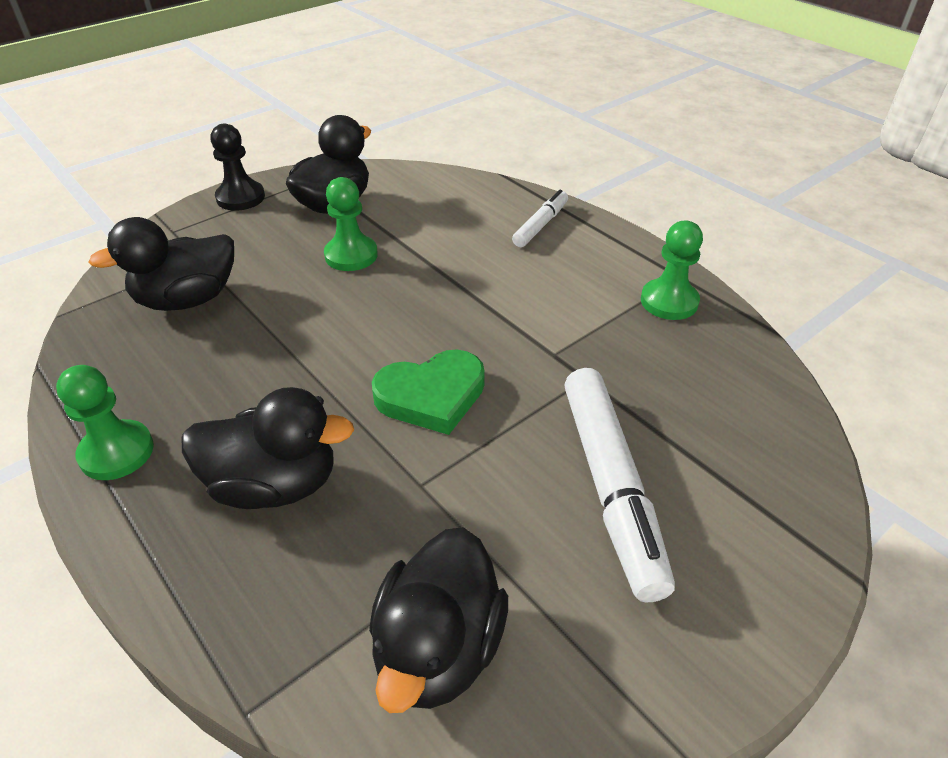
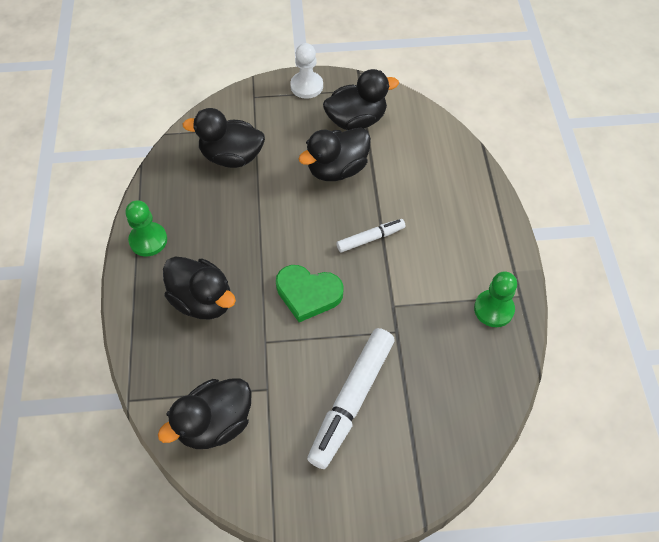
camera: 35 degrees right, 15 degrees up
(240, 198) = (306, 86): black pawn -> white pawn
(351, 255) = (337, 169): green pawn -> black duck
(541, 225) = (469, 205): white marker -> white marker (370, 238)

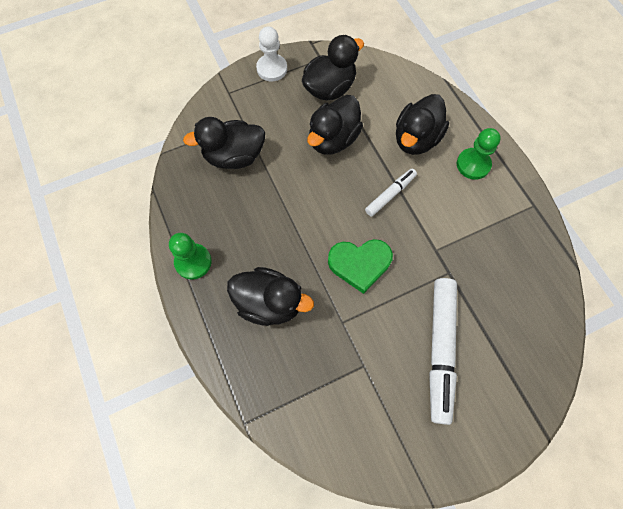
camera: 20 degrees left, 10 degrees up
(215, 424) = (333, 416): black duck -> black duck (416, 139)
(493, 309) = (518, 225): green pawn -> green pawn (473, 164)

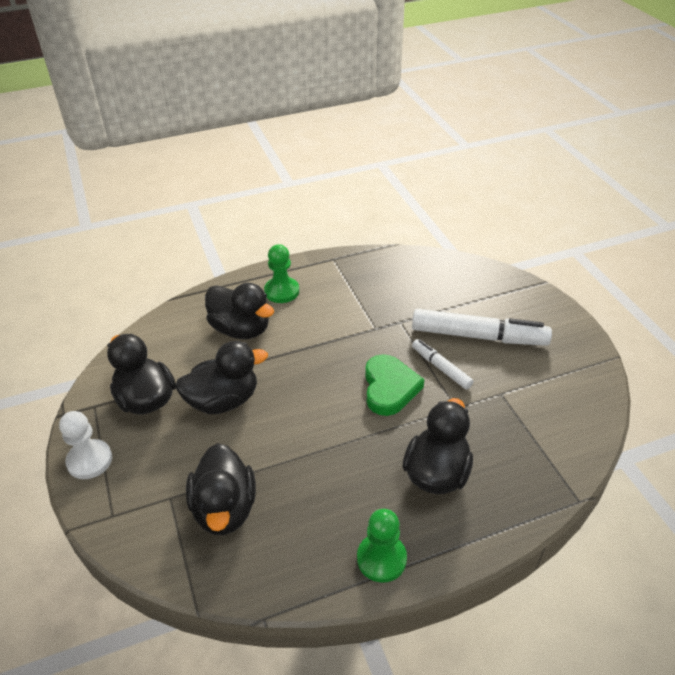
camera: 85 degrees left, 25 degrees down
(333, 139) = (223, 400): black duck -> black duck turned 60 degrees counterclockwise
(390, 195) = (307, 356): white marker -> white marker (441, 368)

